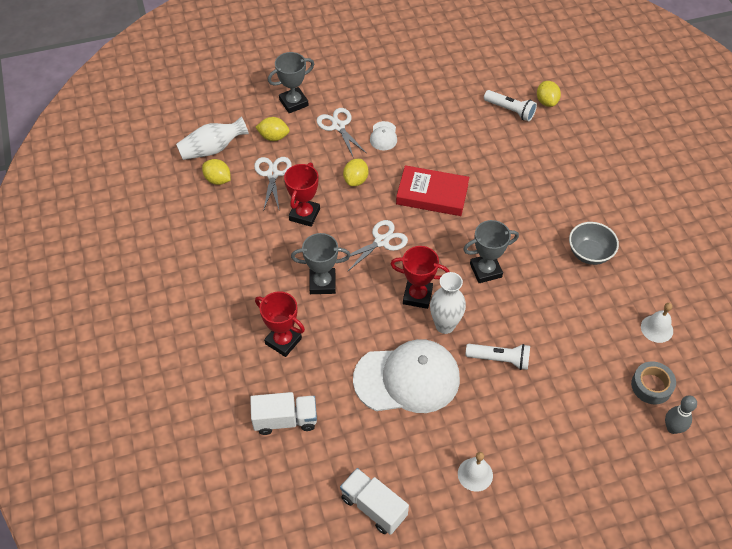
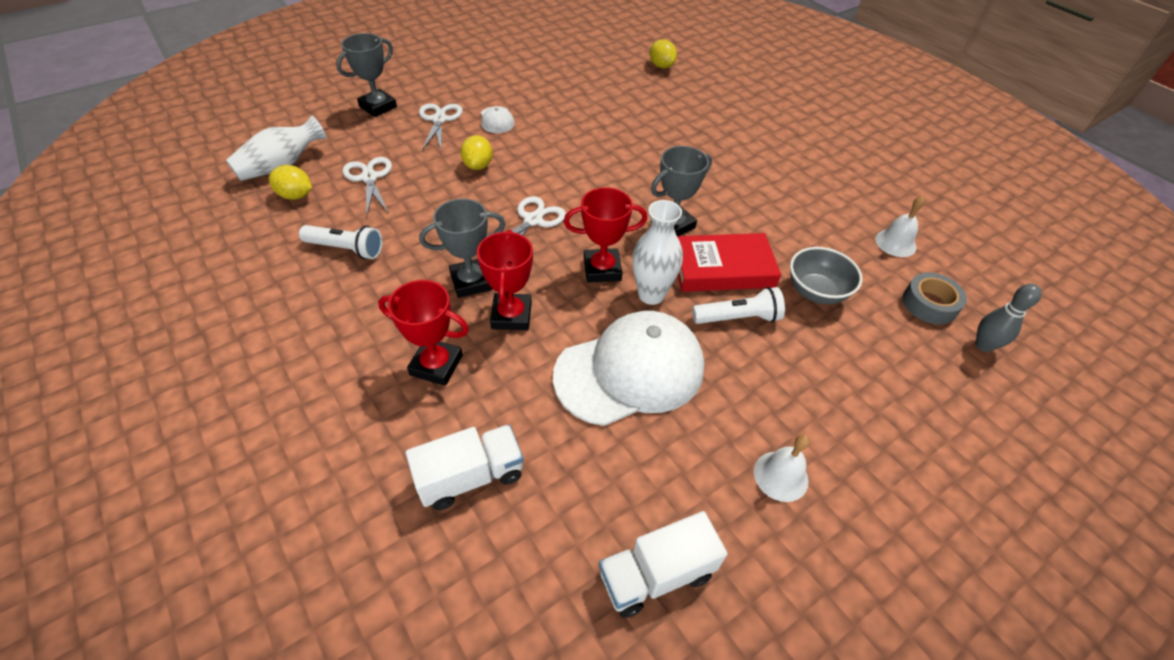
camera: 20 degrees left, 5 degrees down
(273, 137) = (361, 141): yellow lemon -> none
(304, 214) = (423, 211): red trophy -> red trophy (511, 315)
(338, 126) = (439, 119): white scissors -> white scissors turned 45 degrees clockwise
(373, 507) = (656, 574): white truck -> white truck turned 45 degrees counterclockwise
(432, 194) = (575, 163): red book -> red book (722, 268)
(510, 110) = (627, 78): white flashlight -> white flashlight (346, 249)
(589, 253) = (779, 186): grey bowl -> grey bowl (816, 292)

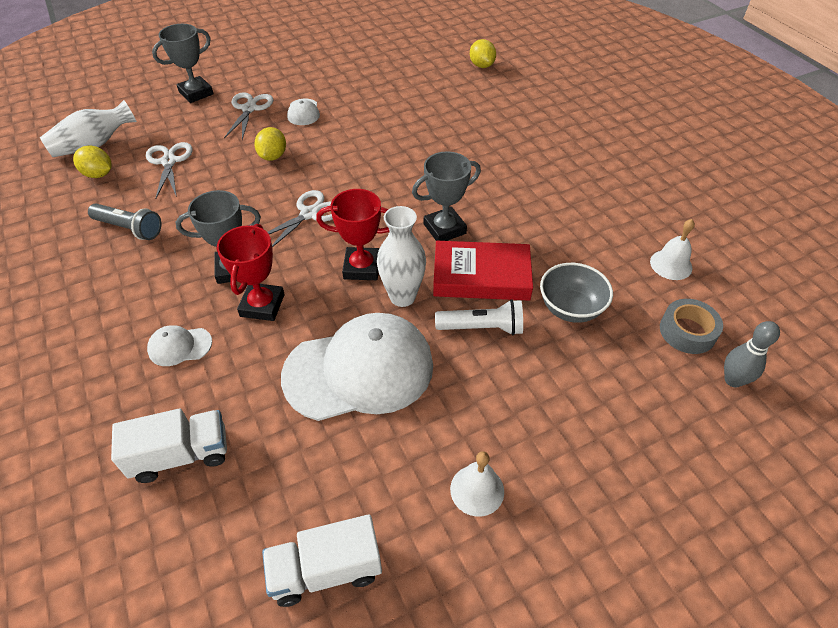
camera: 10 degrees right, 0 degrees up
(346, 249) = (129, 228): white flashlight -> grey flashlight
(436, 365) = (179, 346): red trophy -> white cap

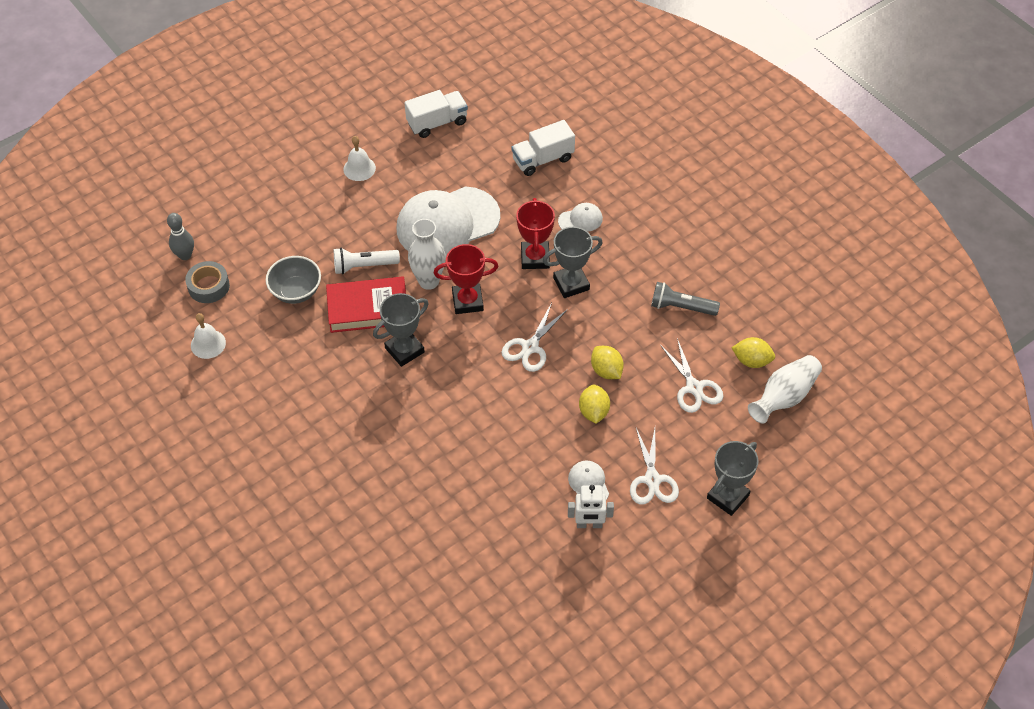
camera: 170 degrees right, 5 degrees up
(315, 91) = (589, 524): none -> white robot
(481, 65) = (392, 614): yellow lemon -> yellow lemon (606, 371)

